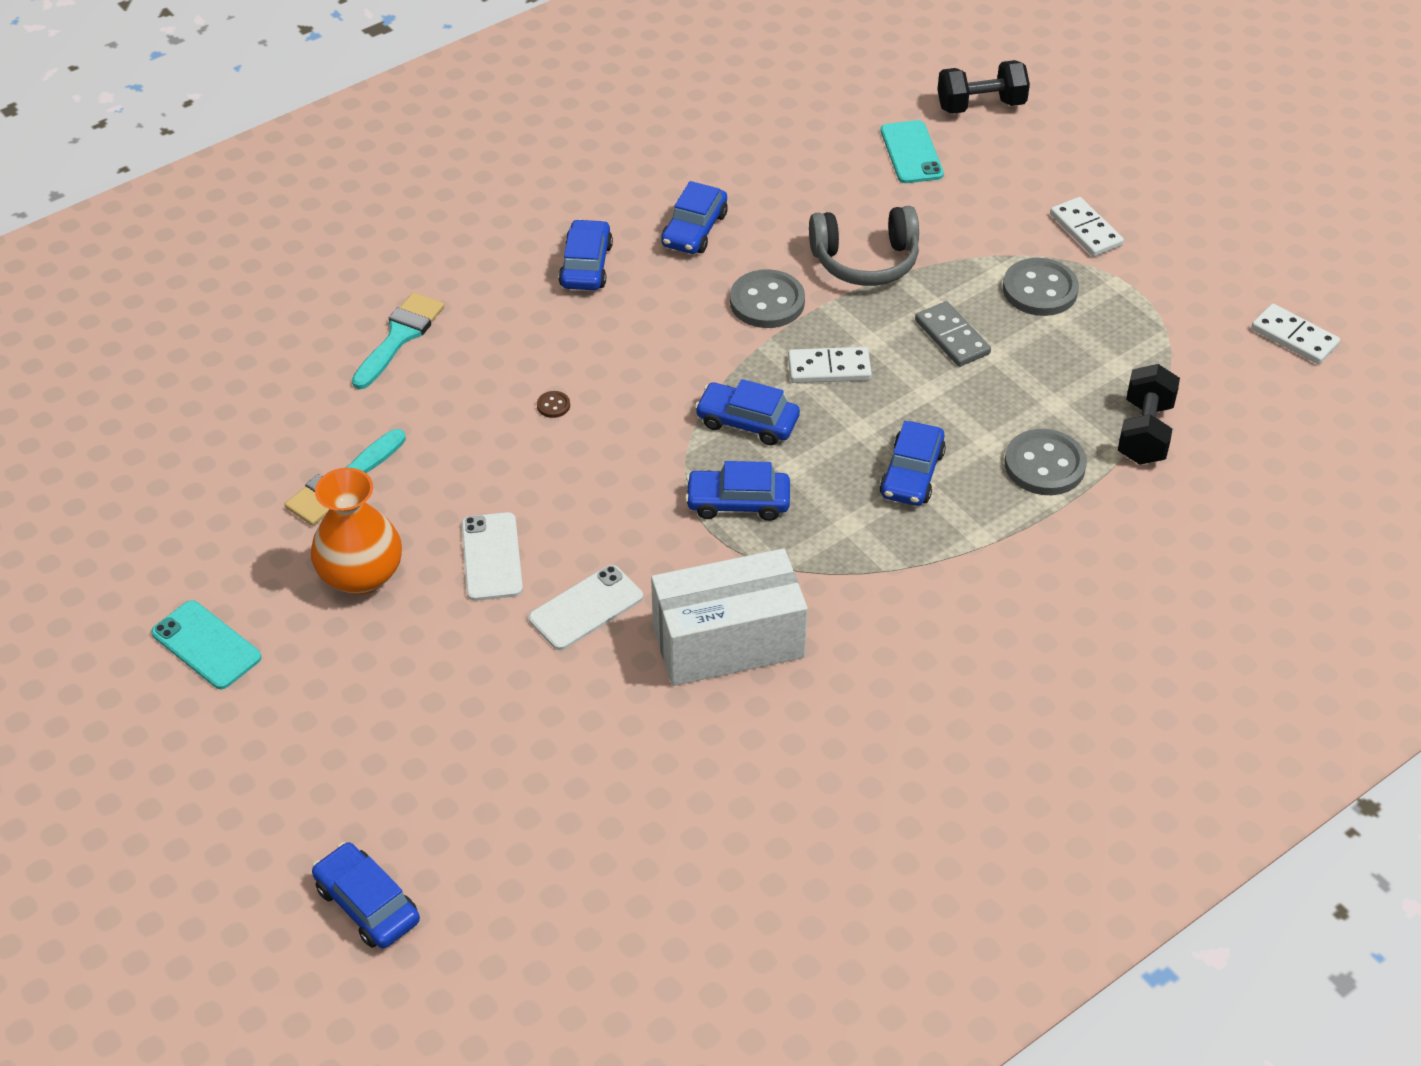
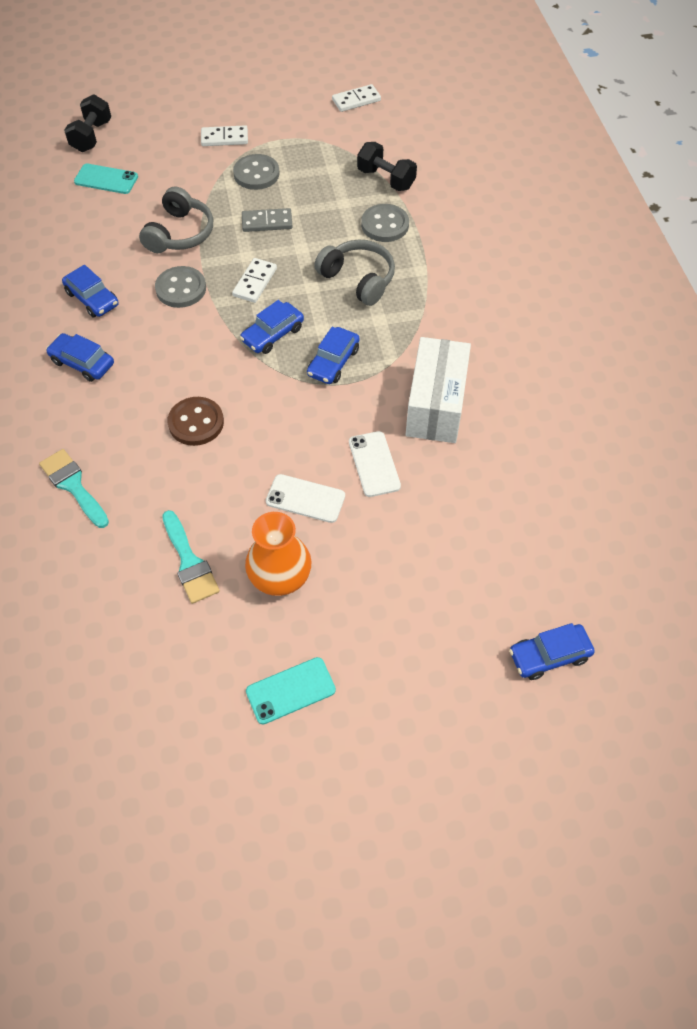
camera: 65 degrees left, 10 degrees up
(553, 405) = (196, 423): brown button -> brown button, size x2.36
(912, 474) = (358, 279): blue car -> grey headphones

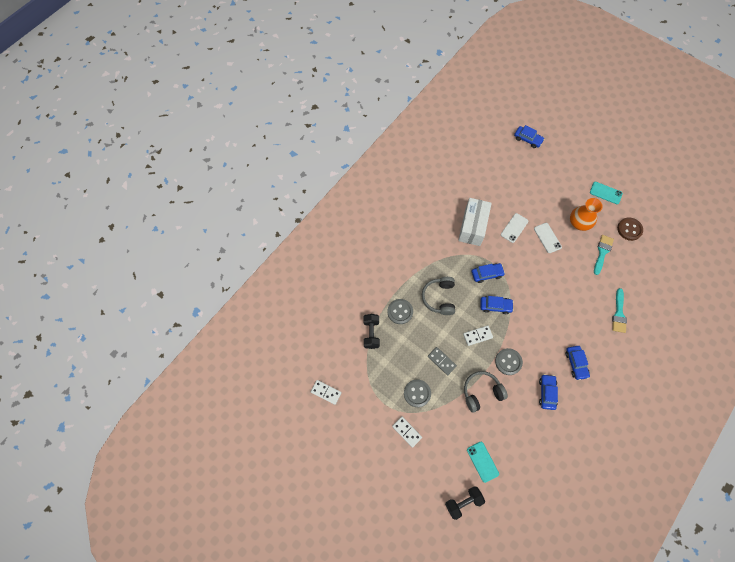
camera: 130 degrees left, 10 degrees up
(196, 423) = (557, 297): brown button -> brown button (629, 229)
(436, 405) = (472, 227): white box -> white box turned 45 degrees counterclockwise

